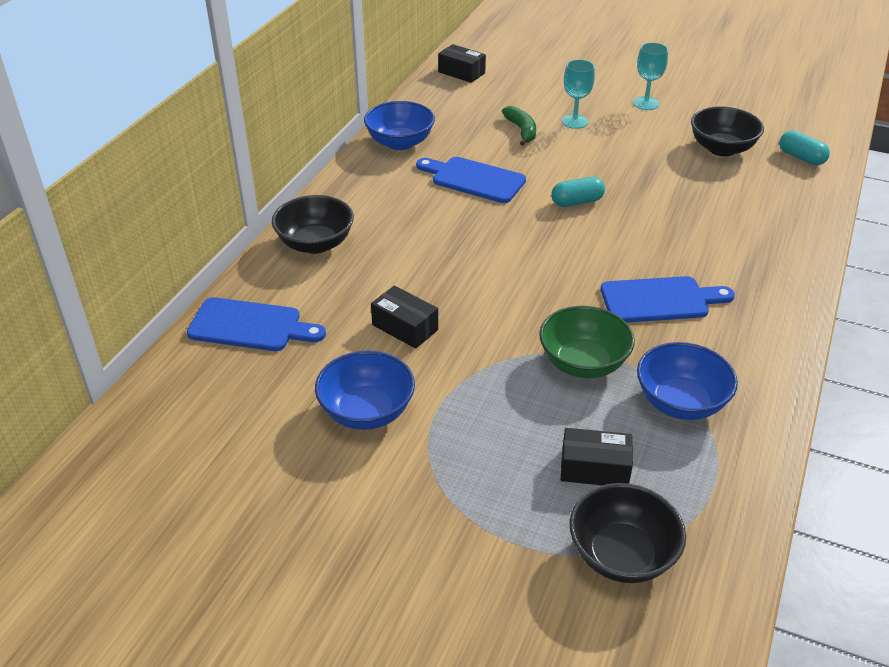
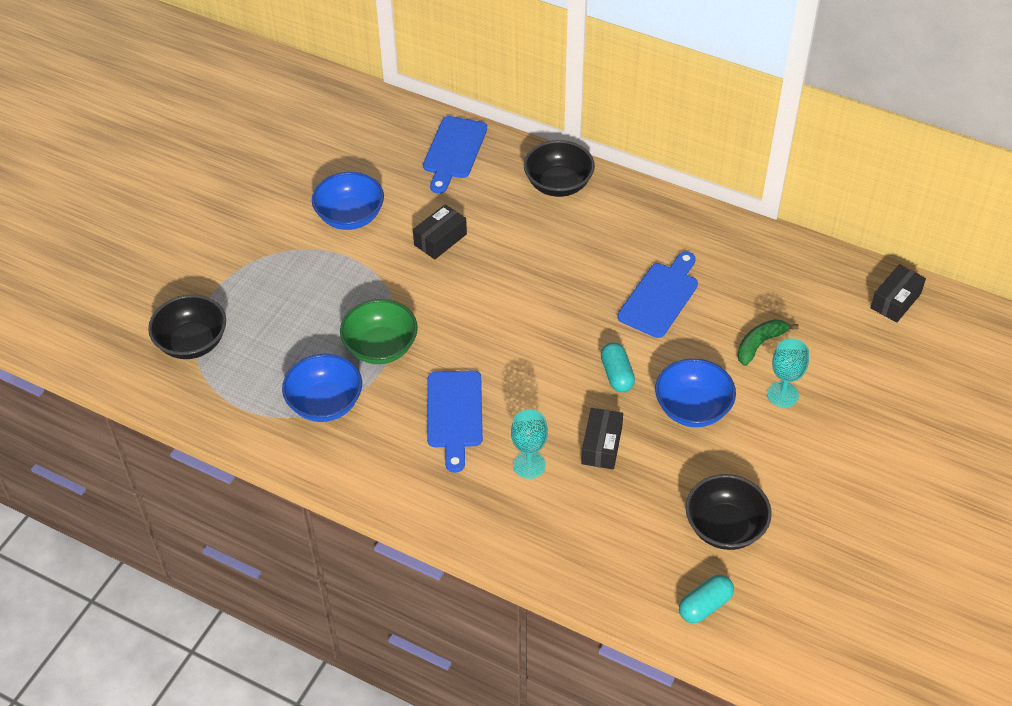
camera: 95 degrees right, 10 degrees up
(400, 142) = (731, 243): blue bowl -> blue bowl (692, 408)
(521, 130) = (760, 344): green banana -> green banana turned 150 degrees clockwise
(594, 468) = (269, 339): black box -> black box (601, 446)
(645, 103) = (832, 472): turquoise goblet -> turquoise goblet (529, 465)

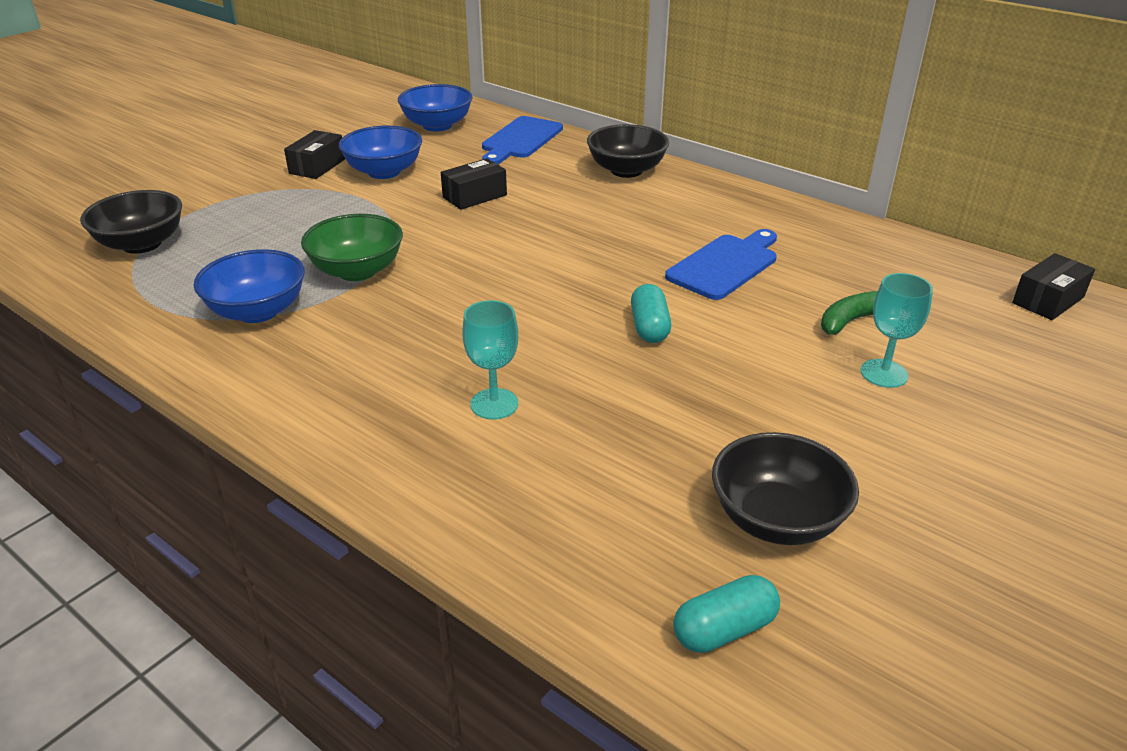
camera: 10 degrees right, 15 degrees down
(454, 414) = (416, 340): blue cutting board -> none
(601, 446) = (606, 396): black box -> black box (317, 166)
(692, 408) = (748, 373): blue bowl -> blue bowl (437, 125)

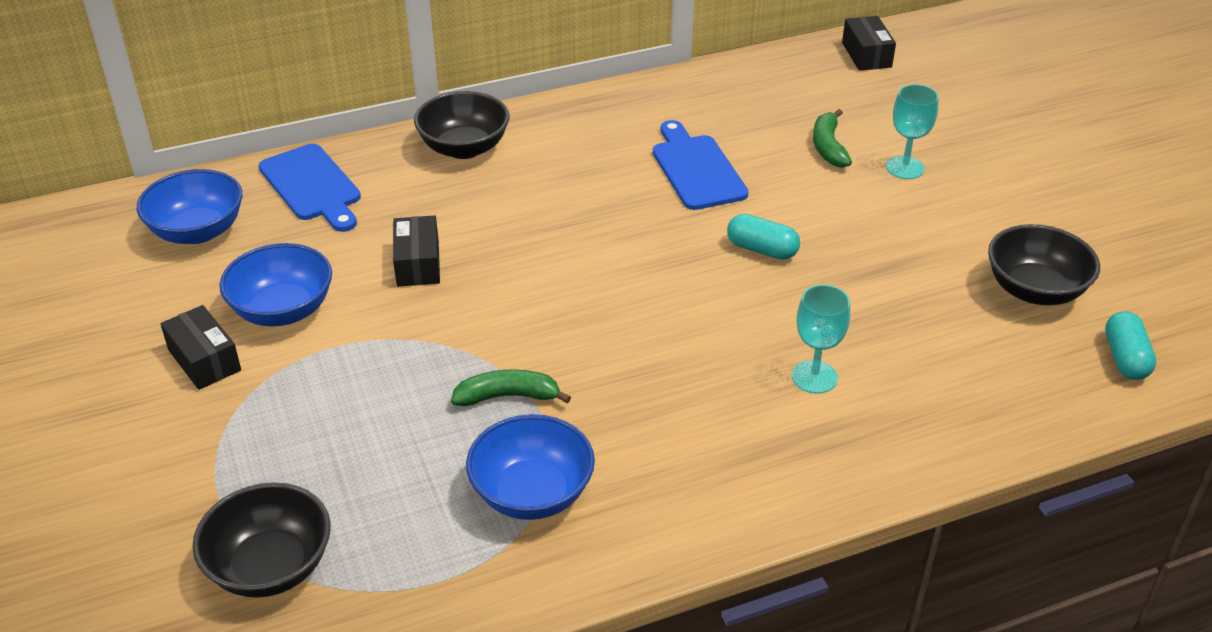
camera: 60 degrees left, 5 degrees up
(357, 271) = (508, 396): green bowl -> green banana

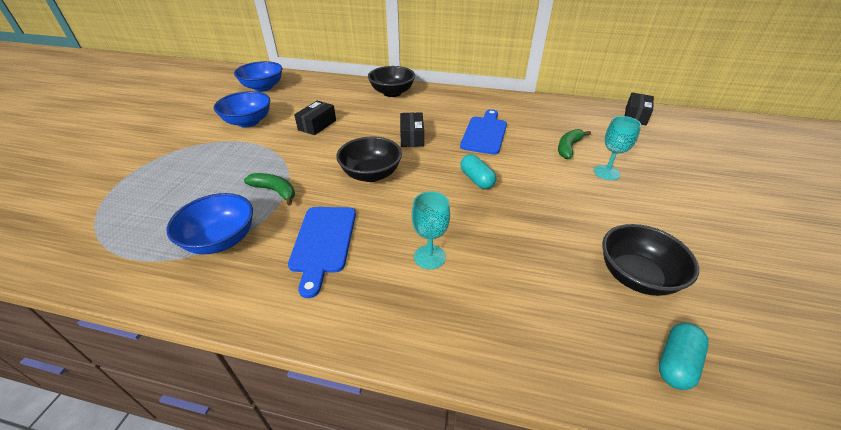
camera: 35 degrees right, 0 degrees up
(204, 360) = (199, 127): black box -> black box (412, 137)
(270, 567) = (93, 213): black bowl -> black bowl (371, 174)
(312, 186) = (320, 87): blue cutting board -> blue cutting board (323, 242)

